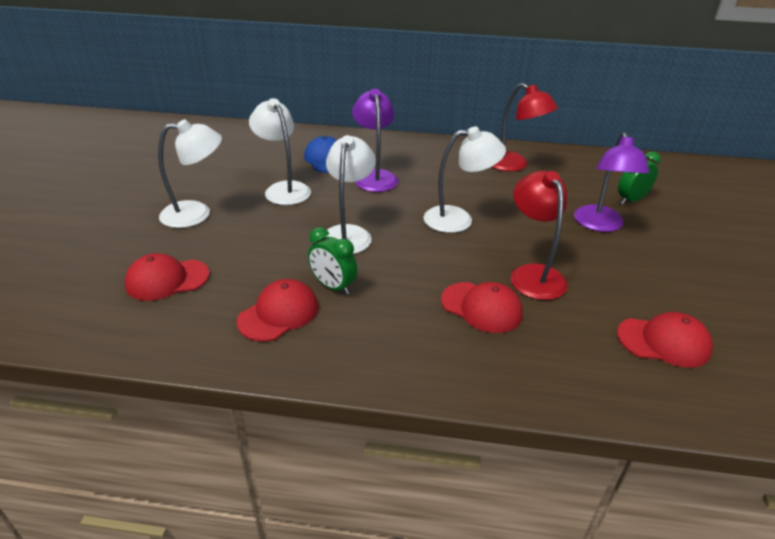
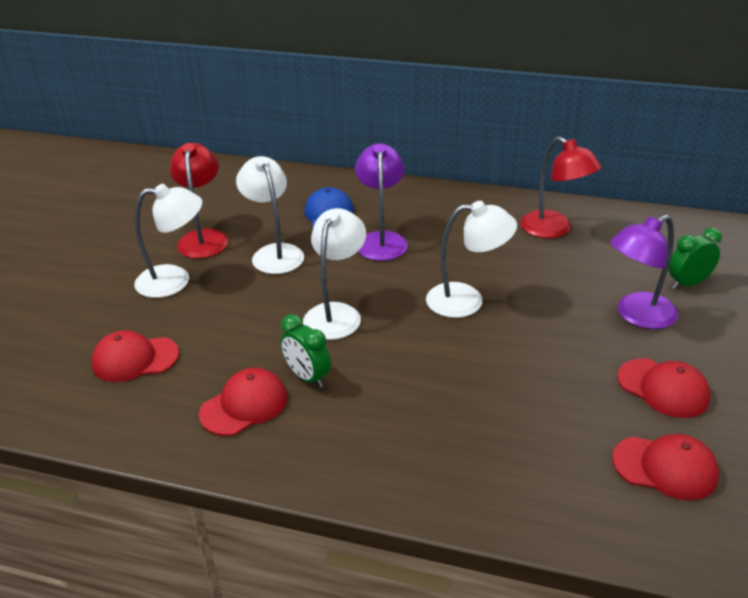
camera: 10 degrees right, 0 degrees up
(481, 307) = (466, 412): red cap -> red cap (663, 388)
(533, 274) = (536, 375): red lamp -> red lamp (204, 238)
(600, 225) = (637, 316): purple lamp -> purple lamp turned 45 degrees clockwise

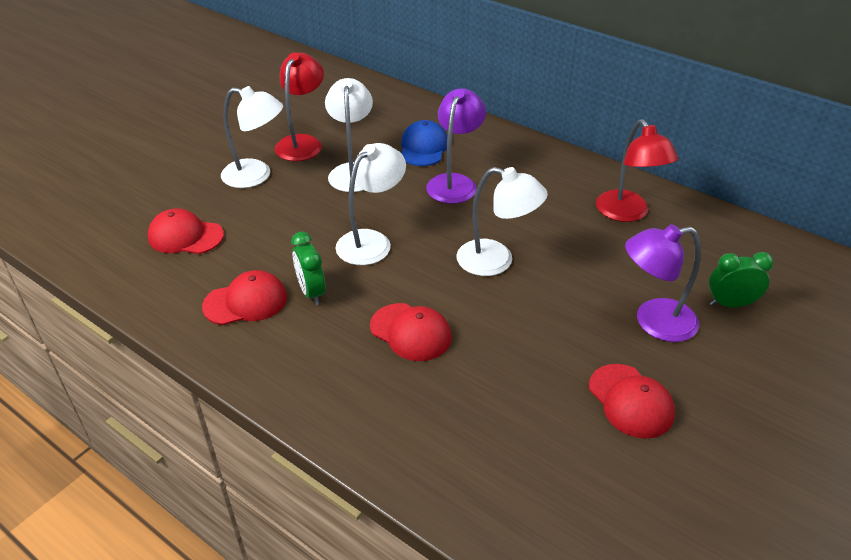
camera: 20 degrees right, 5 degrees up
(665, 467) = (579, 477): red cap -> red cap (411, 332)

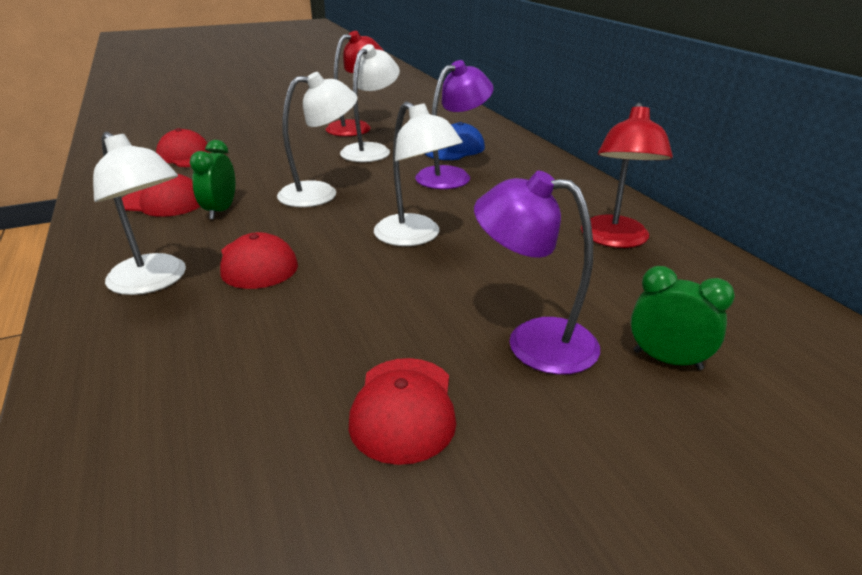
camera: 30 degrees right, 10 degrees down
(256, 176) = (292, 137): white lamp -> white lamp (154, 281)

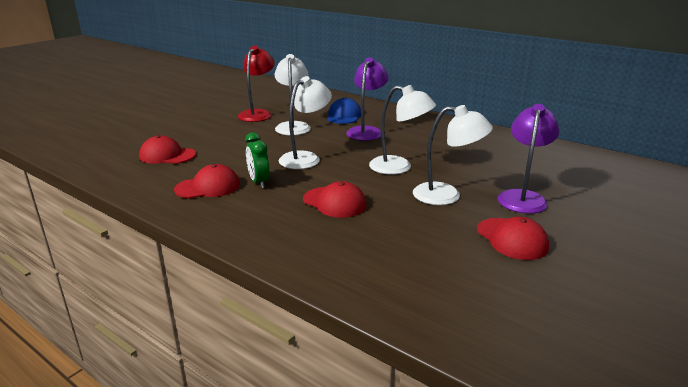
camera: 30 degrees left, 5 degrees down
(154, 281) = (291, 228): white lamp -> white lamp (447, 195)
(533, 341) = (523, 197): purple lamp -> purple lamp turned 120 degrees clockwise
(615, 240) = (494, 145): red lamp -> none
(667, 360) = (580, 188): green clock -> none

